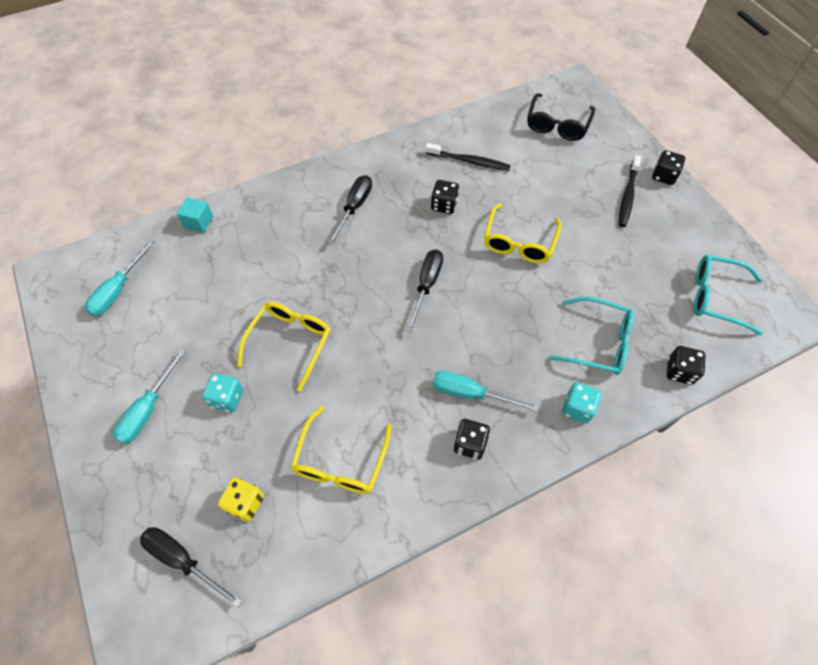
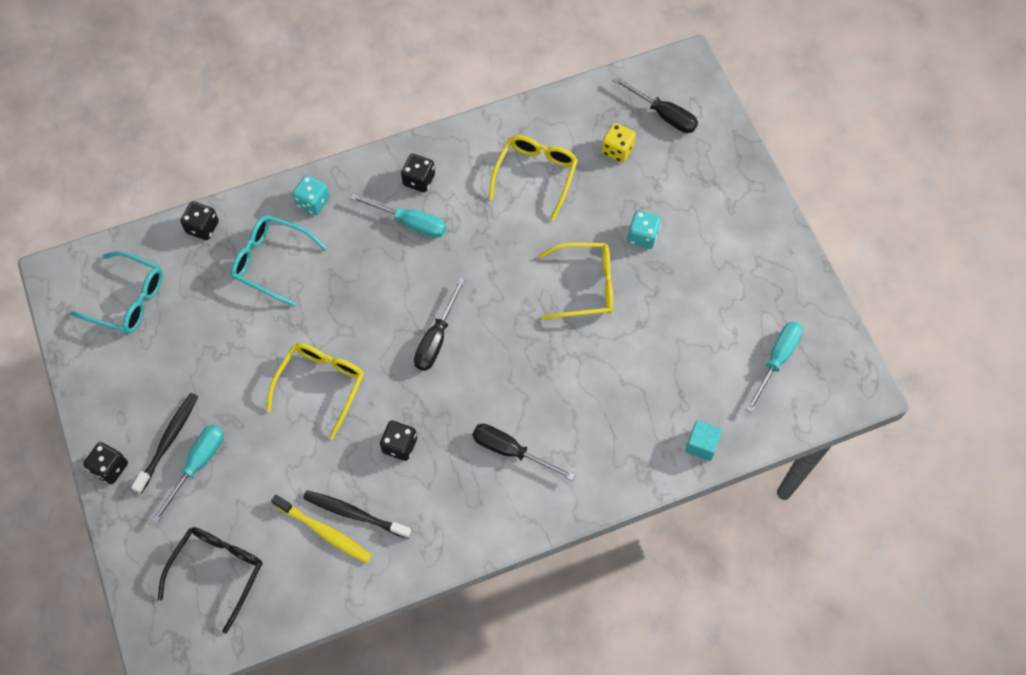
camera: 175 degrees left, 5 degrees up
(148, 409) = (716, 232): turquoise screwdriver -> turquoise screwdriver (197, 465)
(290, 342) = (584, 286): yellow glasses -> yellow glasses turned 120 degrees counterclockwise
(354, 207) = (511, 451): black screwdriver -> black screwdriver turned 90 degrees clockwise
(489, 150) = (324, 531): none -> yellow toothbrush

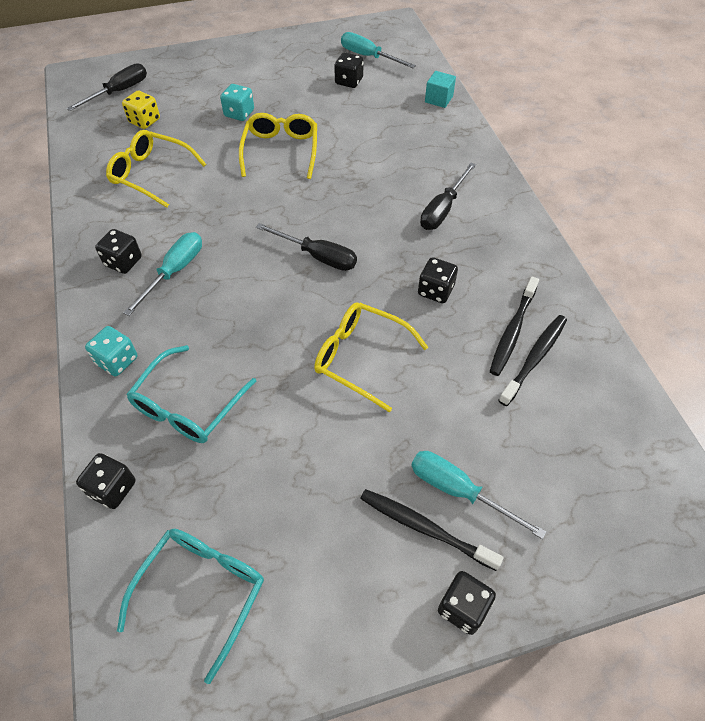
camera: 85 degrees left, 10 degrees down
(217, 572) = (593, 466): black glasses -> none
(324, 531) = (534, 359): yellow toothbrush -> black toothbrush
(721, 342) = (349, 81): none -> black dice

